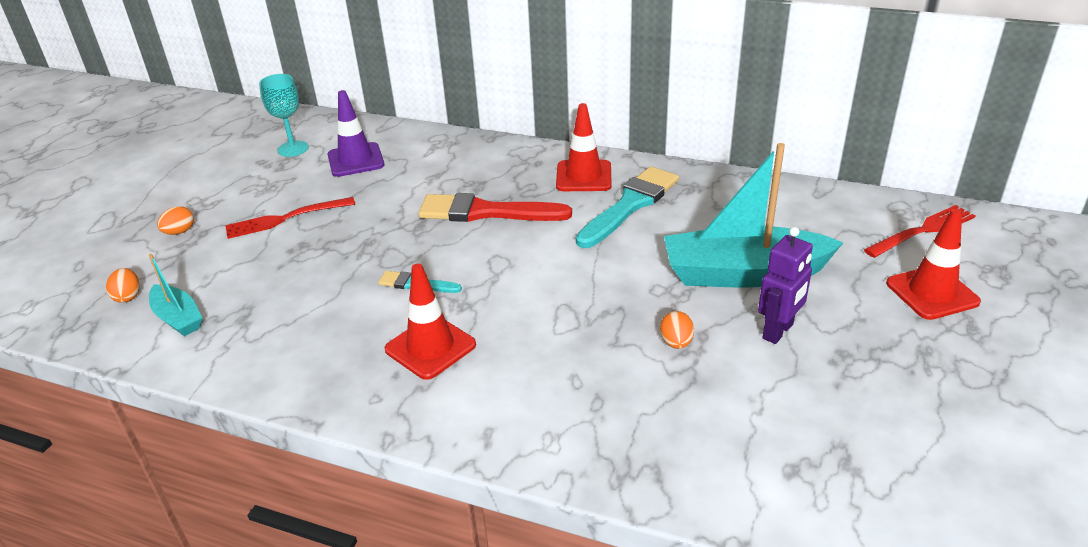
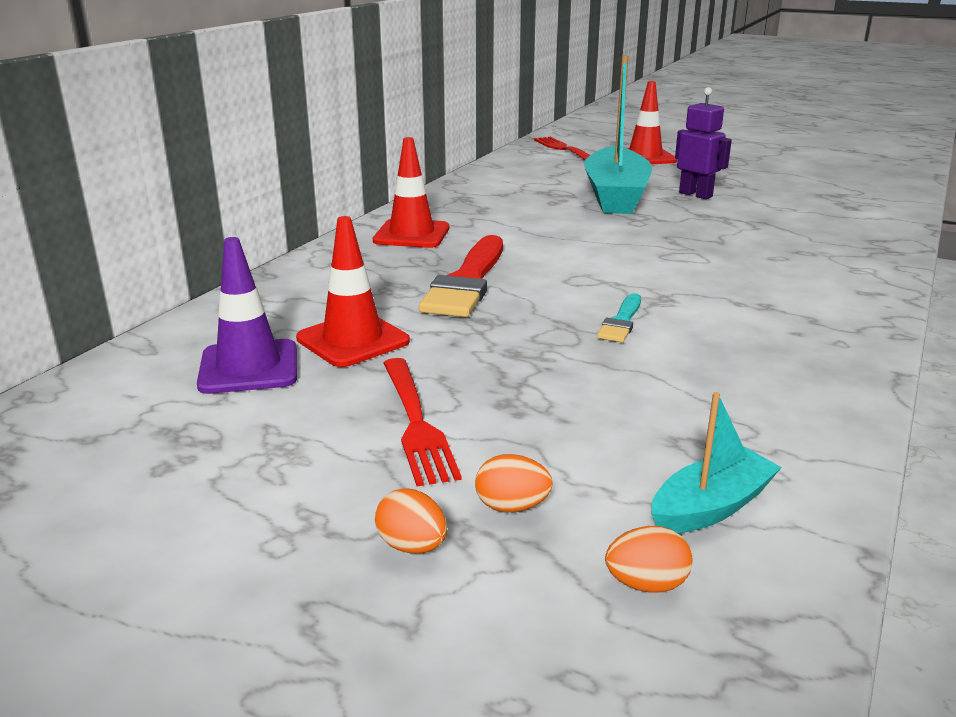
camera: 85 degrees left, 10 degrees down
(293, 149) = (140, 431): turquoise goblet -> none
(430, 347) = (744, 314): red traffic cone -> red traffic cone (353, 340)
(630, 205) = (485, 221): turquoise brush -> none
(676, 343) = (716, 222): orange egg -> orange egg (512, 507)

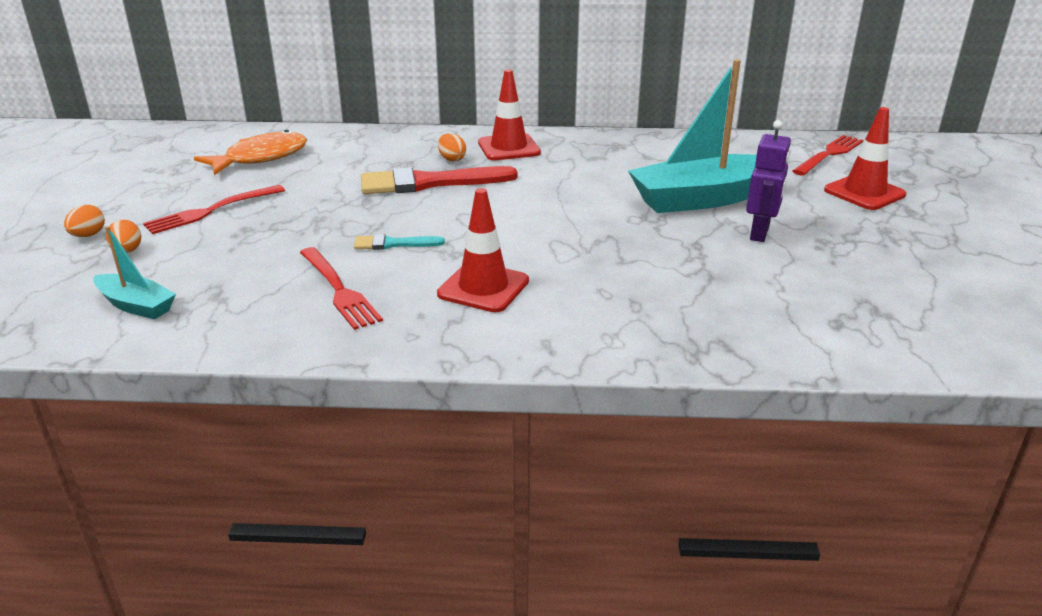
camera: 65 degrees right, 5 degrees up
(249, 367) = (260, 158): purple traffic cone -> orange fish
(353, 340) = (310, 172): red traffic cone -> red traffic cone (483, 287)
(646, 584) = (59, 296): orange egg -> orange egg (452, 159)
(723, 364) = (339, 290): none -> red fork

